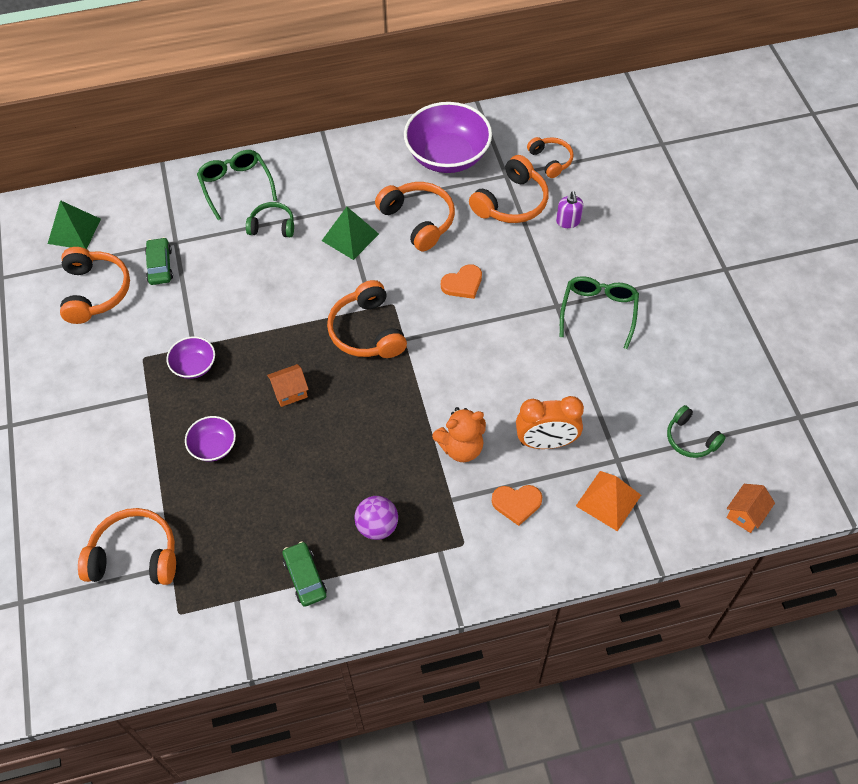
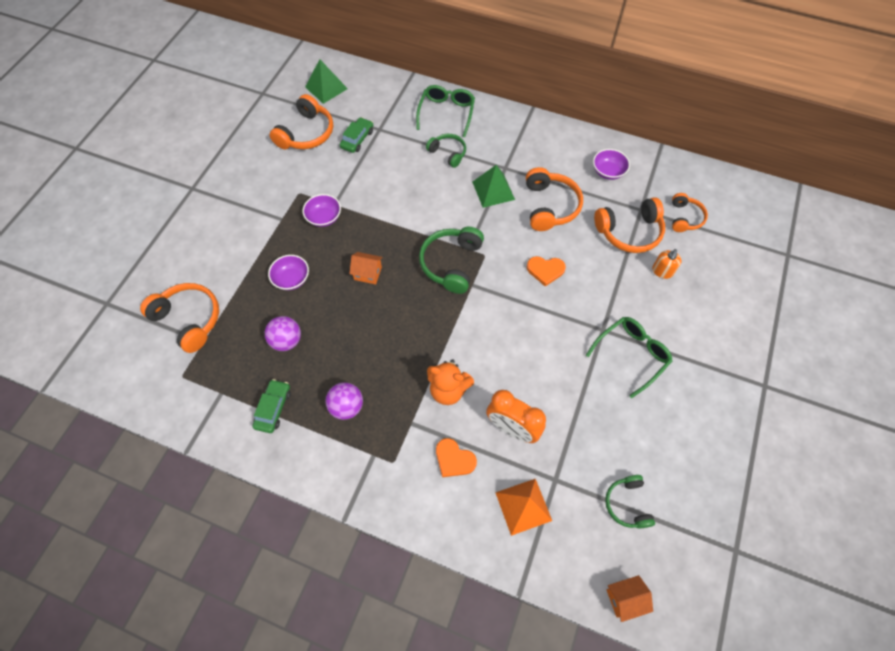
camera: 35 degrees right, 5 degrees up
(262, 507) = (287, 341): none -> purple ball
(367, 331) = (451, 263): orange headphones -> green headphones
(447, 156) = (608, 172): purple bowl -> purple bowl, size x0.49
(568, 221) = (662, 271): purple soap dispenser -> orange soap dispenser

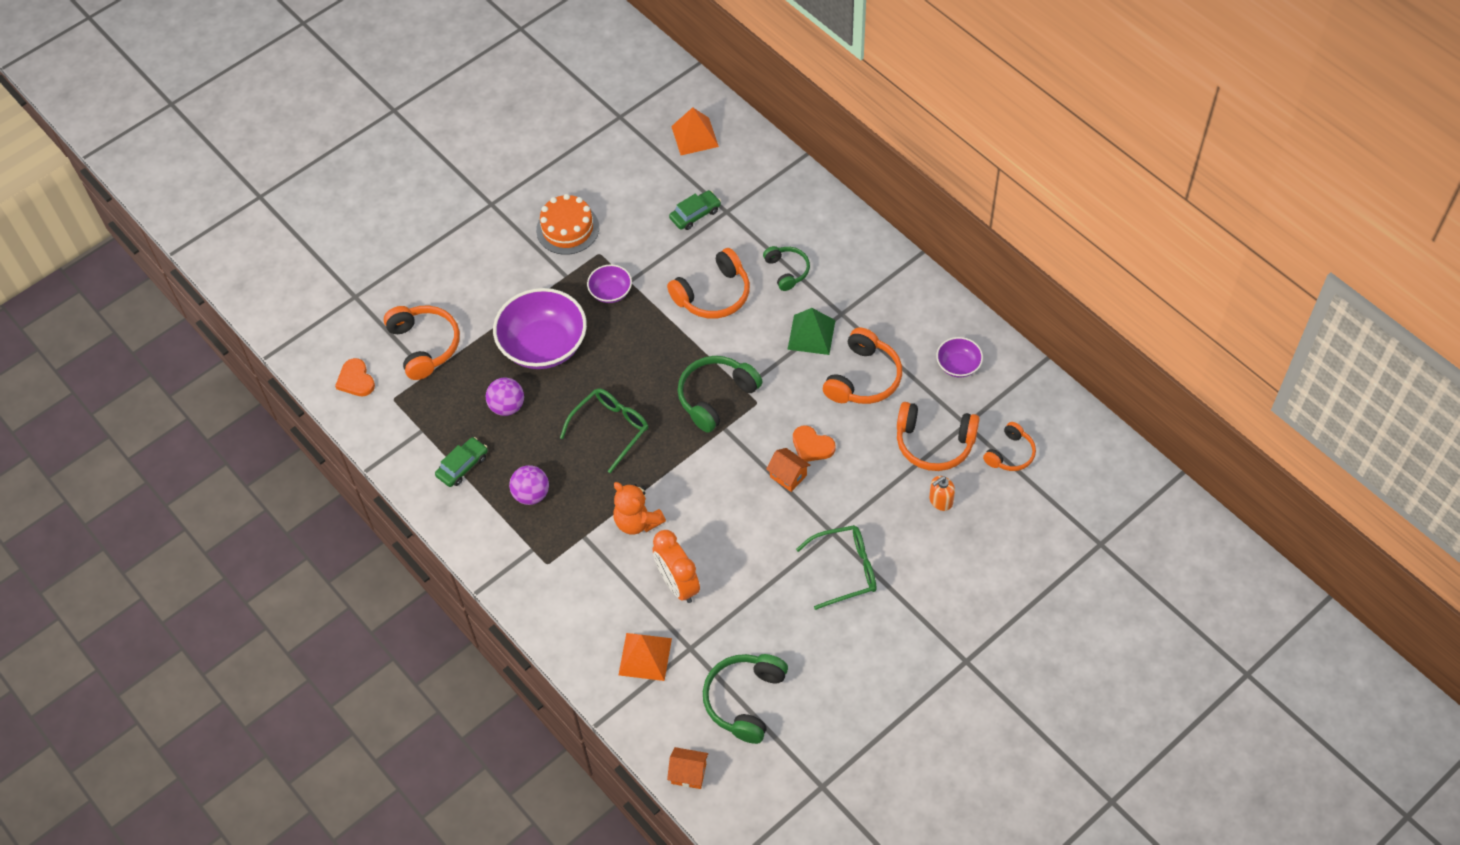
camera: 30 degrees right, 5 degrees down
(264, 184) = (567, 229): none -> orange cake
(292, 279) = (543, 345): purple bowl -> purple bowl, size x2.04
(306, 133) = (643, 185): orange headphones -> orange headphones (713, 294)
(326, 87) = (695, 136): green pyramid -> orange pyramid
(368, 273) = (623, 371): orange house -> orange house (788, 476)
(446, 113) = (814, 221): green glasses -> green glasses (610, 429)
(454, 459) = (605, 587): orange heart -> orange heart (356, 380)
(627, 504) = (745, 700): green headphones -> green headphones, size x1.62

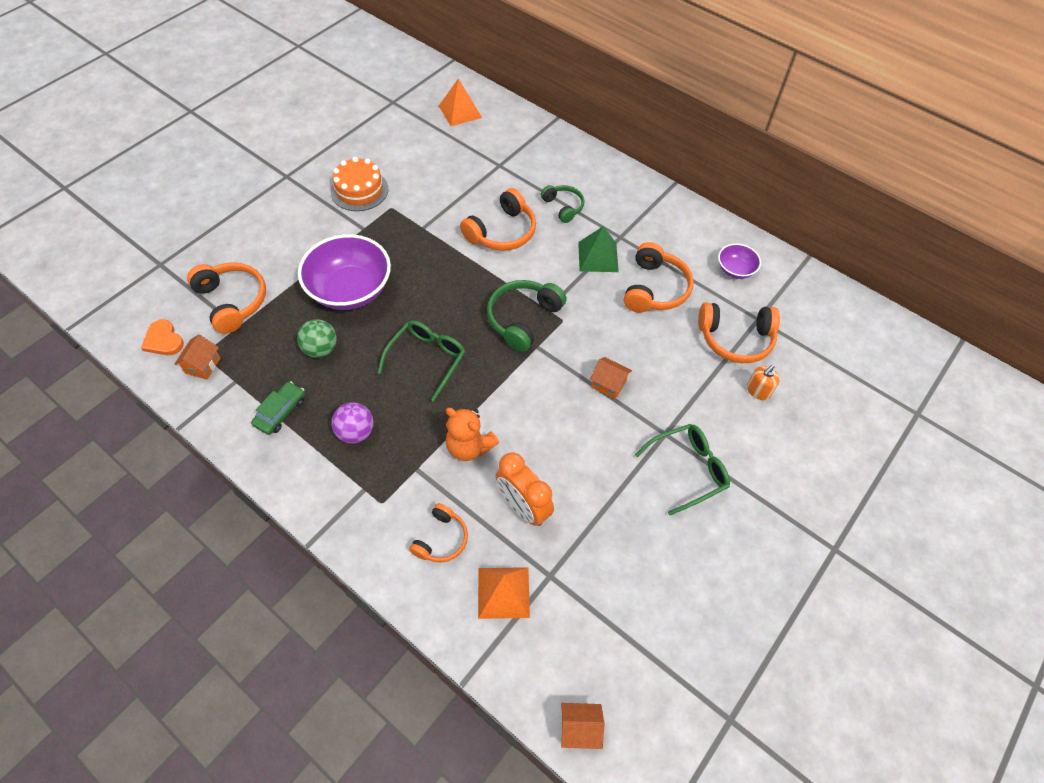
camera: 15 degrees left, 0 degrees up
(392, 410) = (203, 365): none -> orange house
(507, 406) = (321, 349): purple ball -> green ball
(610, 292) = (407, 238): purple bowl -> none
(695, 214) = (472, 169): green car -> none
(745, 700) = (621, 627): green headphones -> none
(812, 446) = (624, 354): orange heart -> none
(1010, 454) = (806, 341): orange headphones -> orange headphones (441, 539)

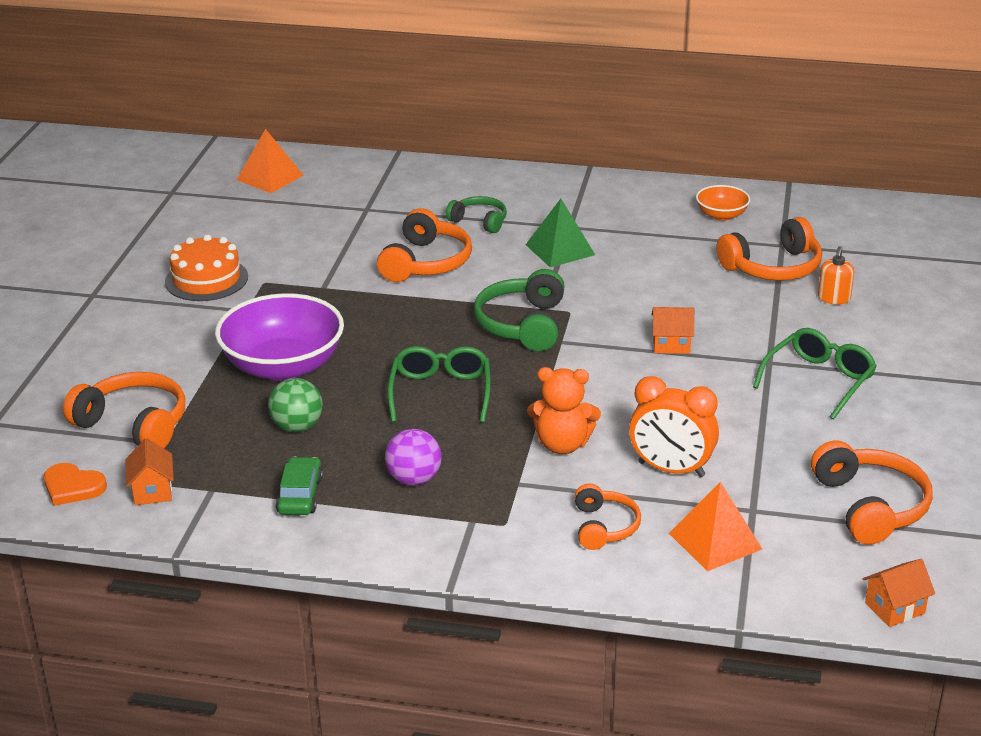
camera: 25 degrees left, 25 degrees down
(654, 289) = (649, 256): orange headphones -> orange headphones (870, 506)
(735, 270) = (721, 215): purple bowl -> orange bowl

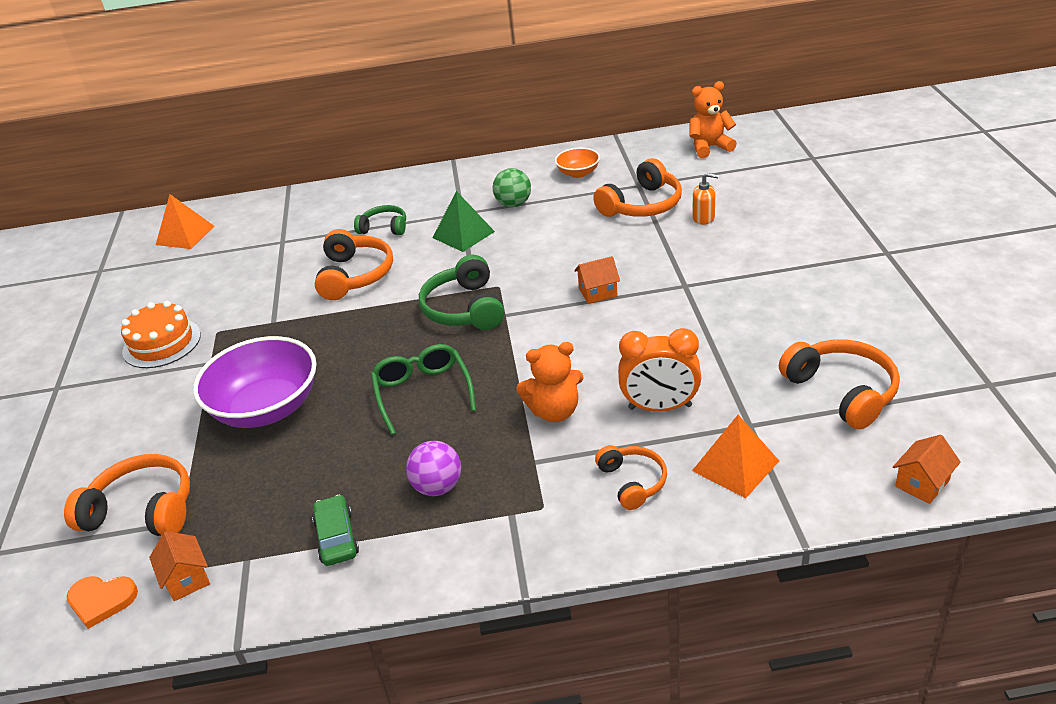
camera: 15 degrees left, 5 degrees up
(297, 427) = (304, 466): green ball -> green ball (513, 204)
(818, 381) = (733, 291): green glasses -> none
(834, 298) = (704, 218): orange soap dispenser -> orange soap dispenser turned 75 degrees counterclockwise
(890, 223) = (709, 147): none -> orange teddy bear

